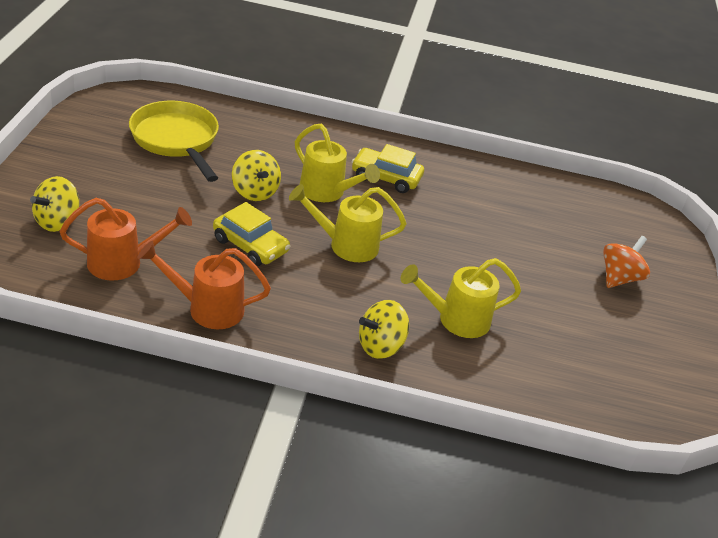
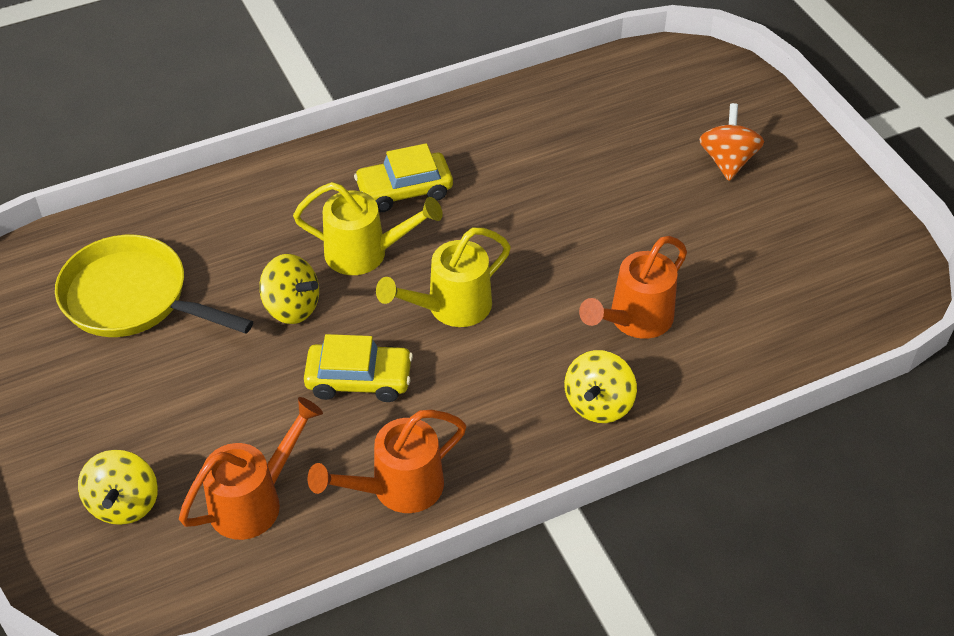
camera: 30 degrees left, 10 degrees up
(456, 319) = (634, 320): yellow watering can -> orange watering can

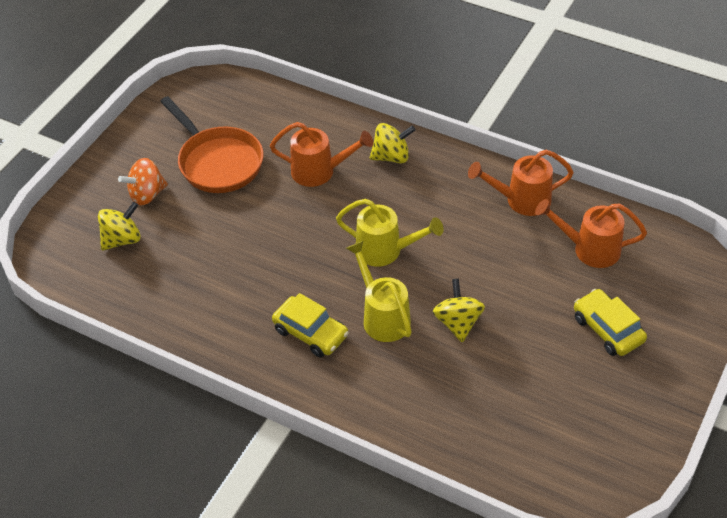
camera: 125 degrees left, 0 degrees up
(124, 504) = (651, 300): yellow spinning top -> yellow spinning top (122, 239)
(133, 298) = (532, 408): yellow pan -> none
(359, 379) = (475, 258): yellow car -> yellow car (608, 329)
(398, 488) = (521, 200): orange watering can -> orange watering can turned 150 degrees clockwise
(733, 240) = (218, 162): none -> orange pan

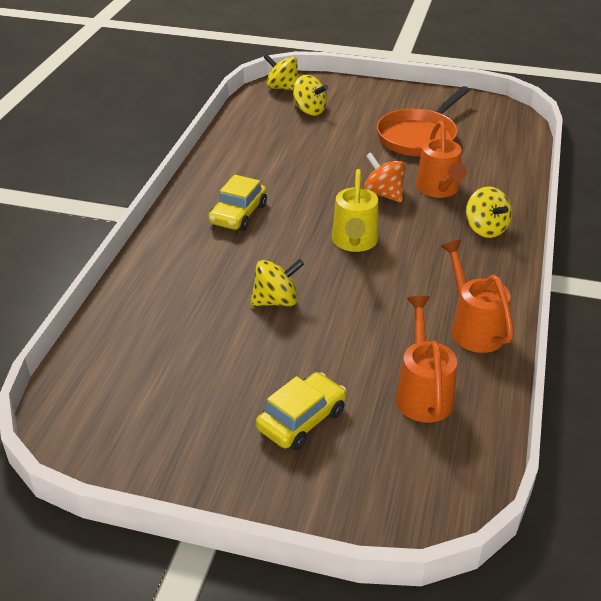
camera: 75 degrees right, 10 degrees down
(55, 255) = (282, 88): none -> yellow spinning top
(147, 194) = (363, 112): orange spinning top -> orange spinning top (383, 194)
(382, 316) = (269, 252): yellow watering can -> none

